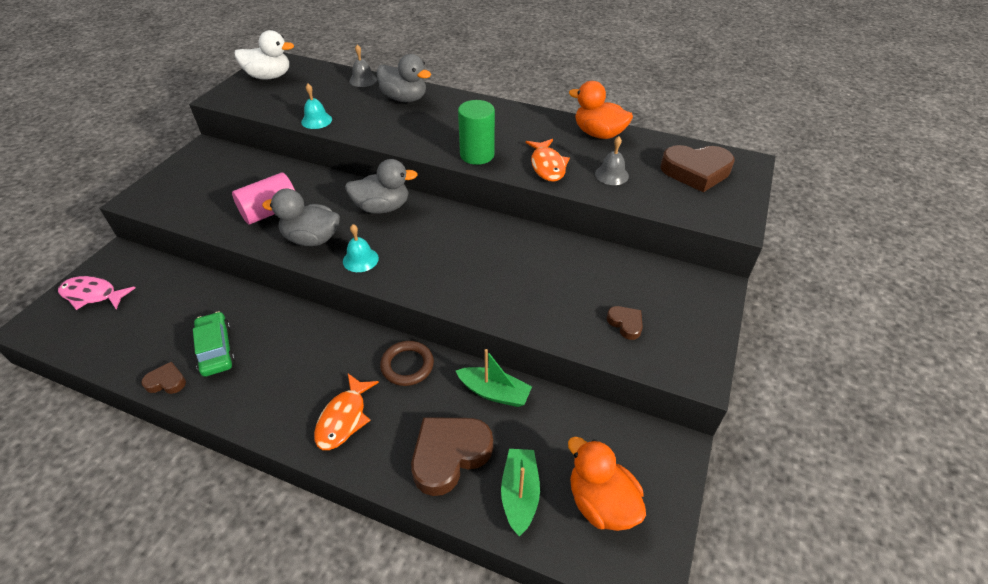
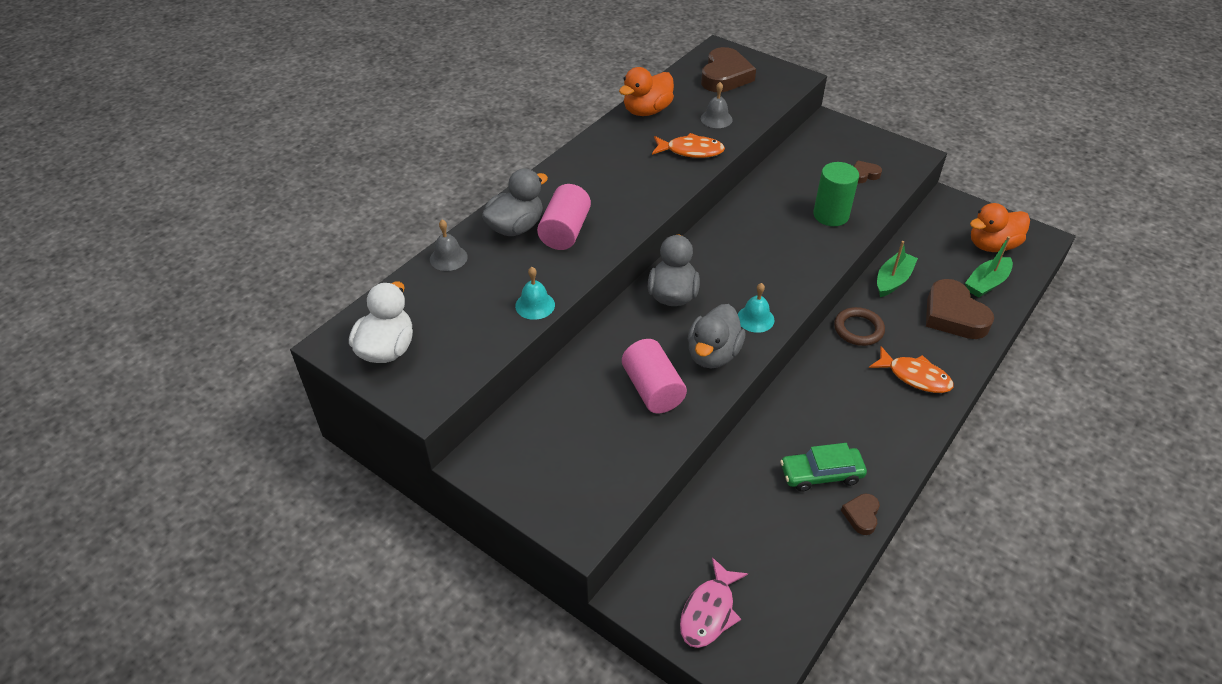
camera: 75 degrees left, 0 degrees up
(405, 119) = (565, 231): none -> pink cylinder
(477, 155) = (657, 190): green cylinder -> green cylinder (831, 215)
(519, 494) = (986, 283): green boat -> green boat turned 60 degrees counterclockwise

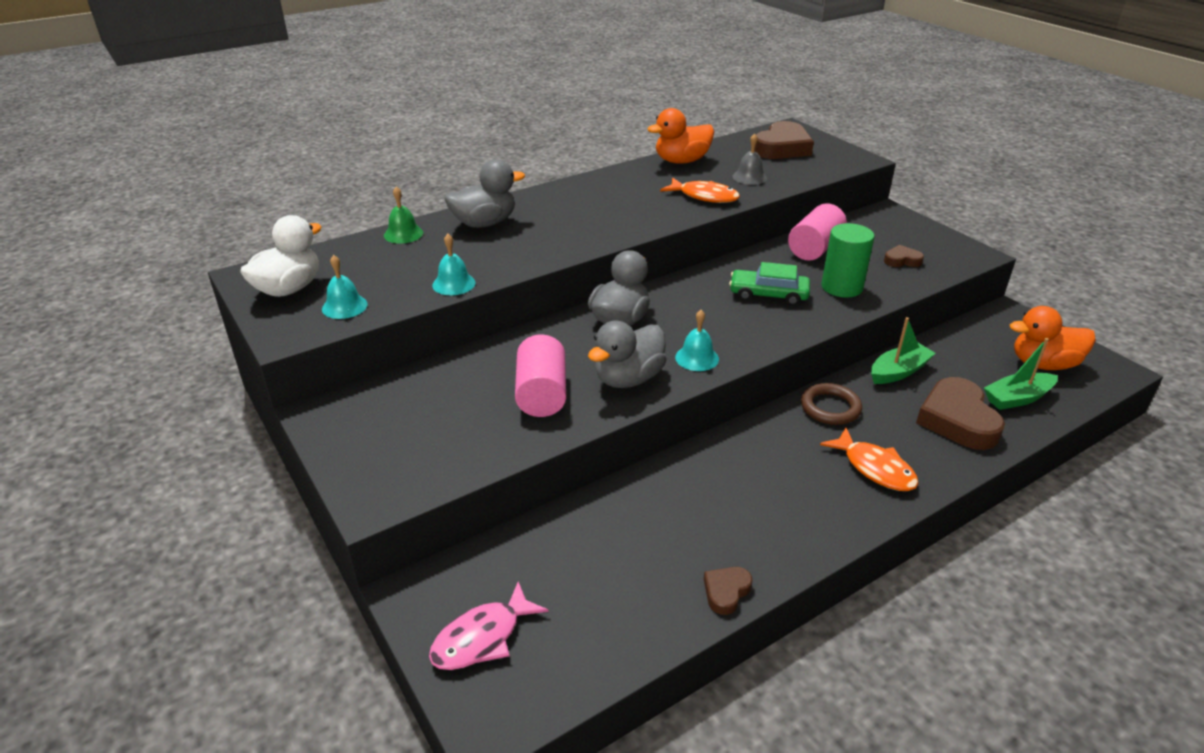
camera: 20 degrees right, 10 degrees down
(448, 258) = (403, 234): grey bell -> green bell
(454, 355) = (344, 306): none -> turquoise bell
(565, 231) = (529, 234): pink cylinder -> pink cylinder (814, 248)
(821, 474) = (701, 536): green car -> green car (768, 294)

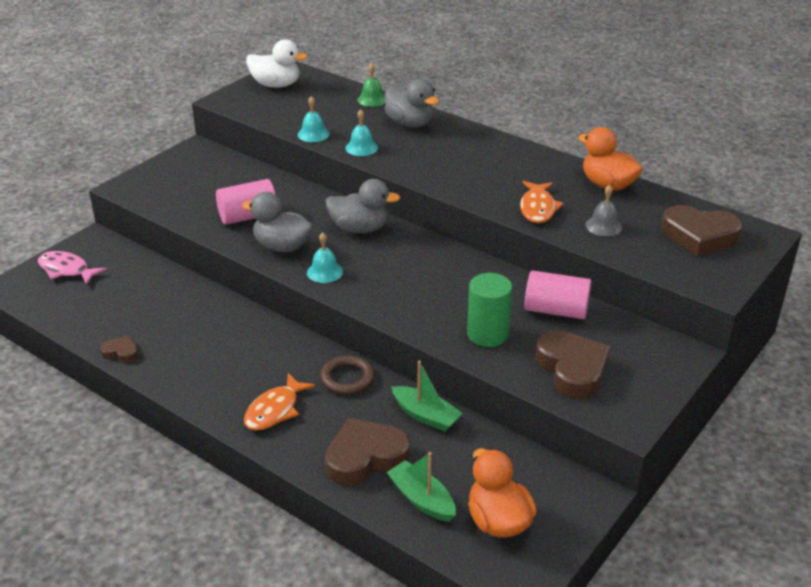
camera: 70 degrees right, 0 degrees up
(344, 306) = (265, 107): turquoise bell -> turquoise bell (361, 148)
(768, 294) = (446, 294): green car -> none
(902, 260) = (572, 369): brown heart -> brown heart, size x2.02

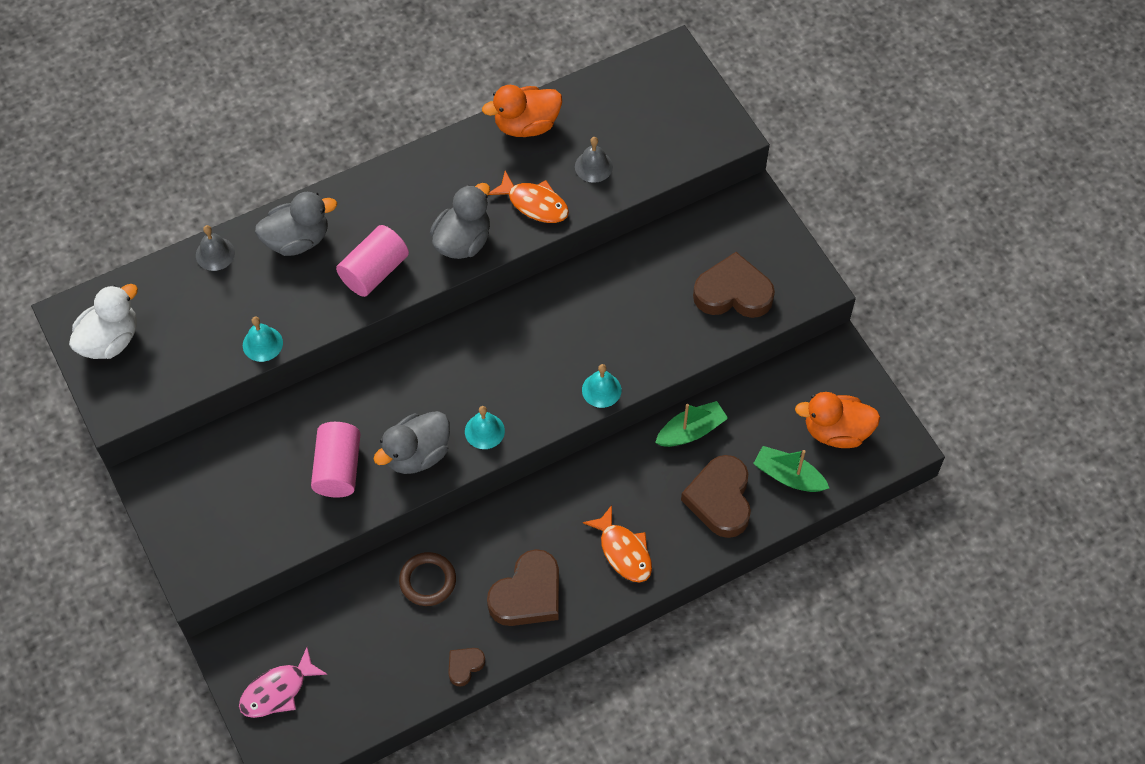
camera: 65 degrees left, 25 degrees up
(347, 378) = (609, 474): brown ring -> brown ring (428, 581)
(360, 228) = (424, 370): grey duck -> grey duck (463, 241)
(361, 148) = (323, 308): turquoise bell -> turquoise bell (601, 390)
(372, 99) = (215, 254): green bell -> grey bell
(422, 499) = (788, 476): green boat -> green boat turned 45 degrees clockwise
(487, 334) = (654, 334): green cylinder -> none
(556, 310) = (649, 264): pink cylinder -> pink cylinder (374, 271)
(699, 236) = (649, 102): brown heart -> brown heart (528, 594)

